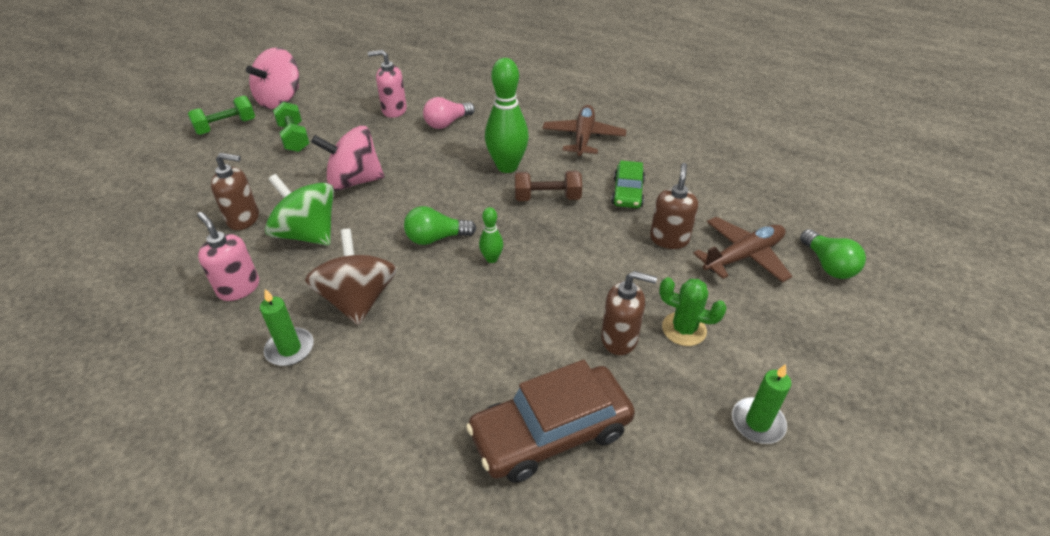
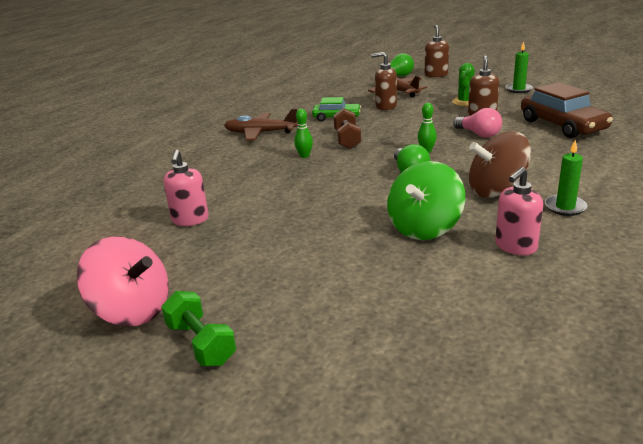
camera: 90 degrees left, 15 degrees down
(244, 219) = (413, 270): brown soap dispenser -> brown soap dispenser (436, 75)
(294, 138) = (243, 275): green dumbbell -> none
(354, 181) = (333, 219): pink spinning top -> none
(447, 123) = (226, 188): pink light bulb -> pink light bulb (479, 134)
(507, 166) = (304, 156): green bowling pin -> green bowling pin, size x0.48

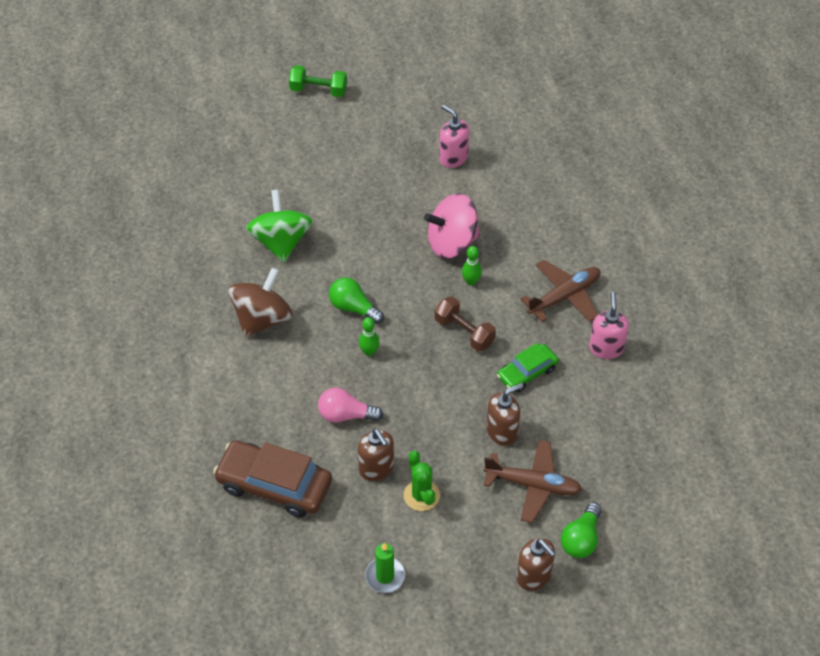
camera: 135 degrees right, 25 degrees up
(132, 310) = (381, 84): pink spinning top -> pink spinning top (452, 242)
(515, 246) = (207, 256): pink soap dispenser -> pink soap dispenser (606, 348)
(565, 207) = (197, 323): green candle -> none

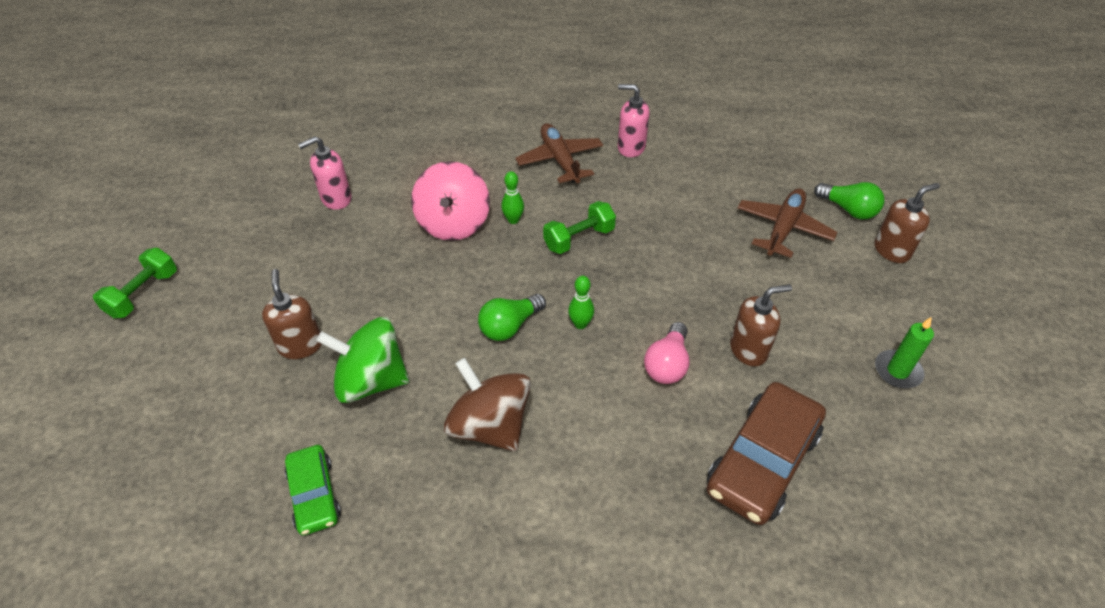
camera: 75 degrees left, 5 degrees down
(421, 495) = (789, 317): green cactus -> none
(464, 332) = (579, 239): brown dumbbell -> green dumbbell
(502, 431) = (715, 237): brown soap dispenser -> brown soap dispenser (301, 345)
(527, 372) = (645, 204): green car -> green car (314, 495)

